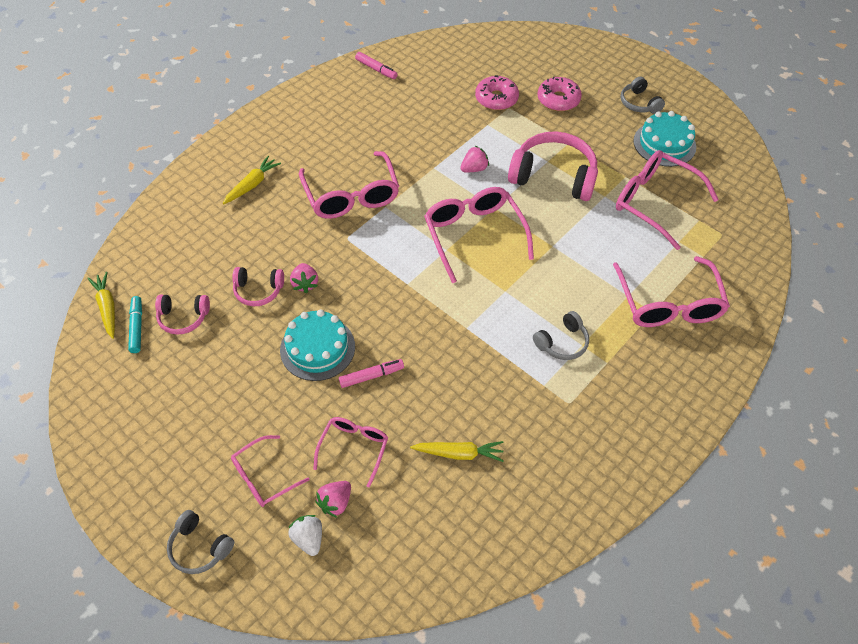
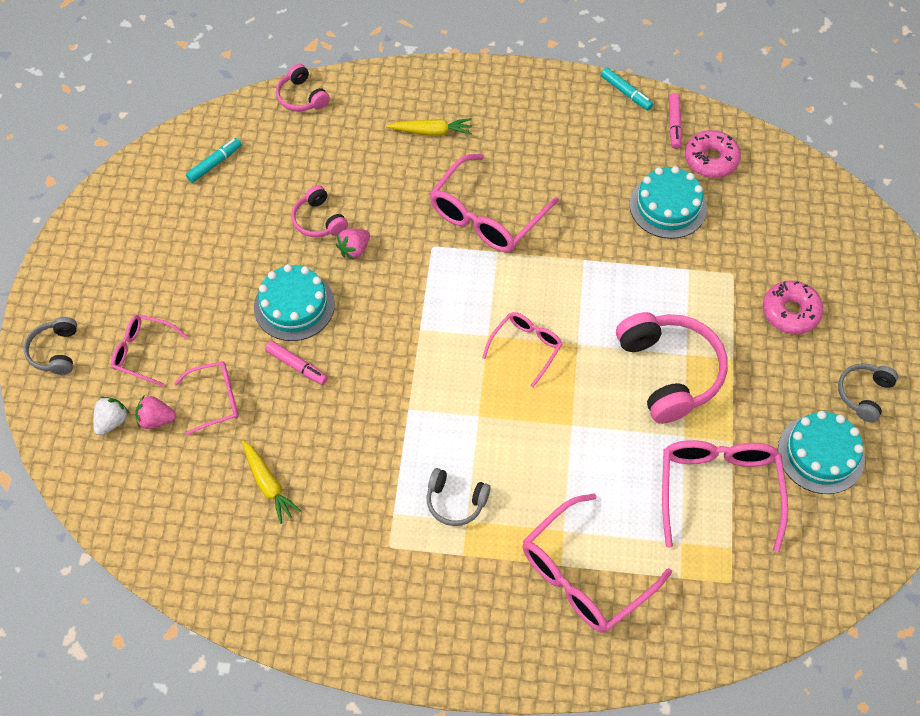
camera: 55 degrees right, 5 degrees up
(107, 308) = (217, 129): yellow carrot -> none
(183, 317) = (249, 188): pink headphones -> pink headphones (302, 97)
(329, 76) = (626, 93): none -> turquoise marker
(433, 107) = (668, 206): none -> turquoise cake
(474, 169) = (614, 295): pink strawberry -> none
(474, 235) = (526, 347): pink glasses -> pink glasses, size x0.58
(496, 99) = (735, 254): pink donut -> pink donut (711, 159)

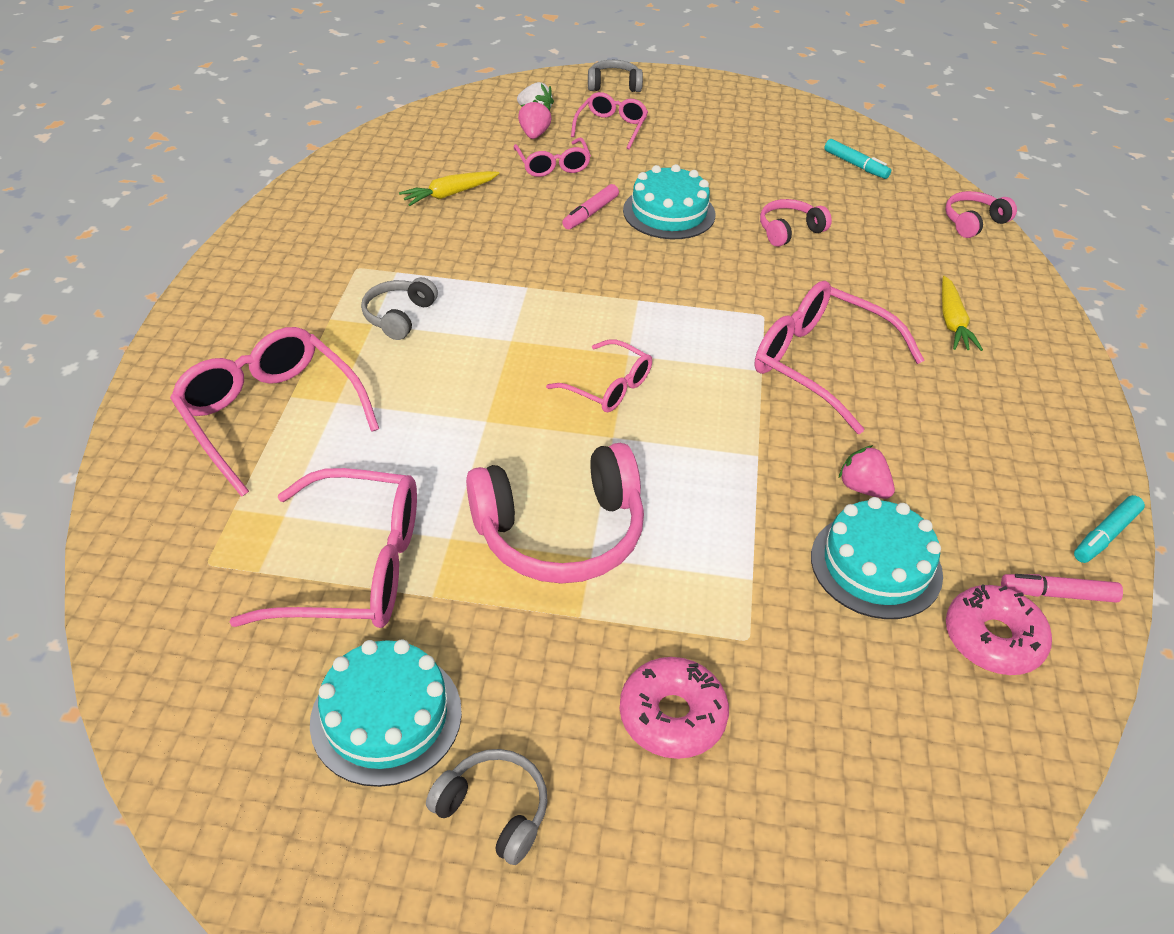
camera: 90 degrees right, 15 degrees down
(354, 250) = (750, 255): pink strawberry -> pink strawberry (863, 488)

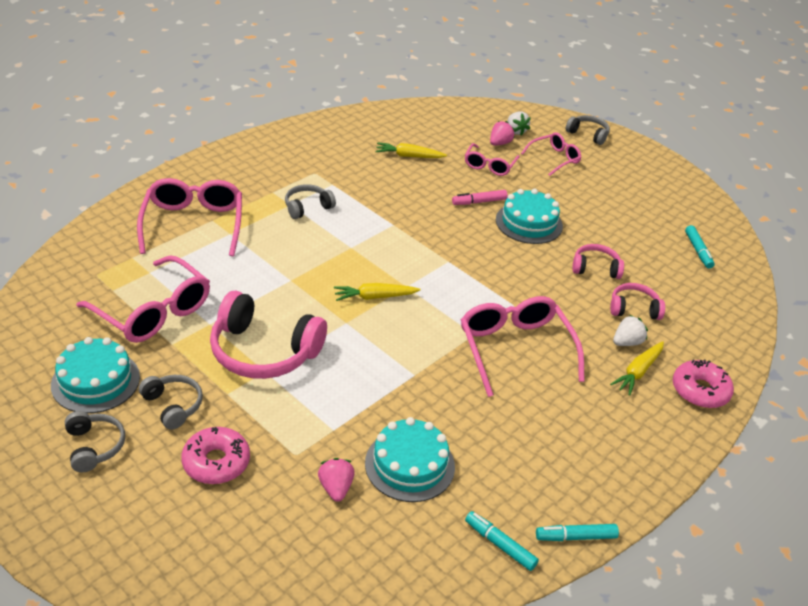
camera: 35 degrees right, 5 degrees down
(531, 679) = (173, 406): none -> grey headphones
(608, 387) = (374, 297): pink glasses -> yellow carrot
(863, 488) = (454, 424): pink strawberry -> pink strawberry (336, 488)
(907, 296) = (627, 342): none -> white strawberry
(973, 222) = (740, 324): pink headphones -> pink headphones (634, 309)
(993, 639) = (429, 539): pink donut -> pink donut (700, 391)
(1057, 594) = (500, 545): pink marker -> turquoise marker

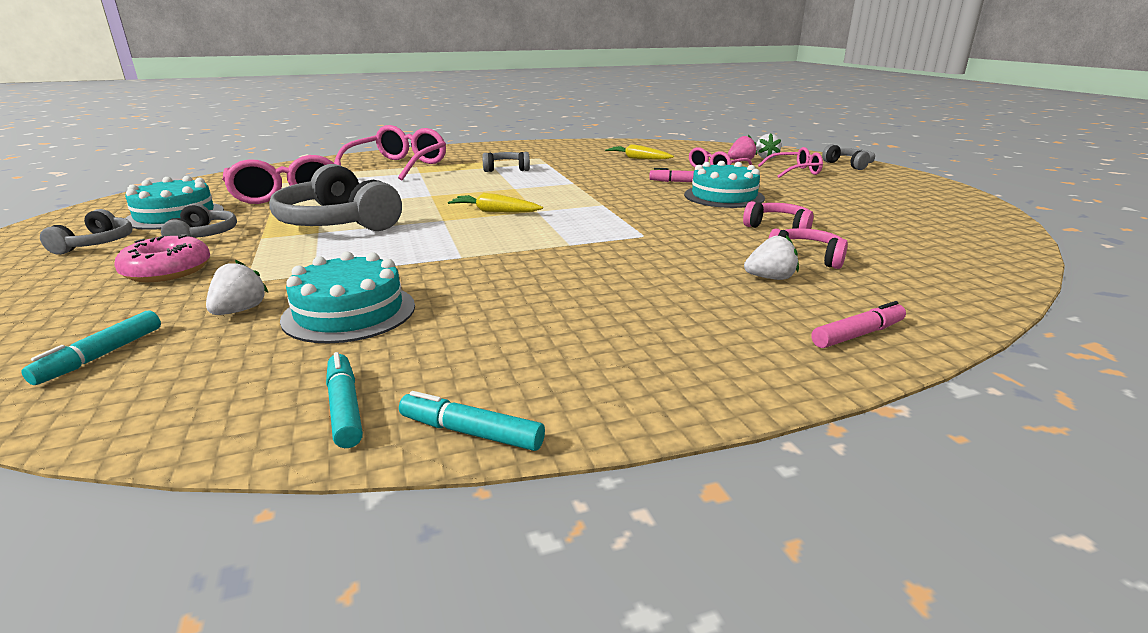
camera: 30 degrees right, 15 degrees down
(264, 351) = (338, 223): pink headphones -> grey headphones
(336, 488) = (240, 310): pink strawberry -> white strawberry
(515, 349) = (606, 260): pink glasses -> none
(638, 372) = (763, 302): yellow carrot -> none
(698, 251) = (943, 234): turquoise marker -> turquoise marker (101, 356)
(700, 391) = (857, 334): pink donut -> pink marker

